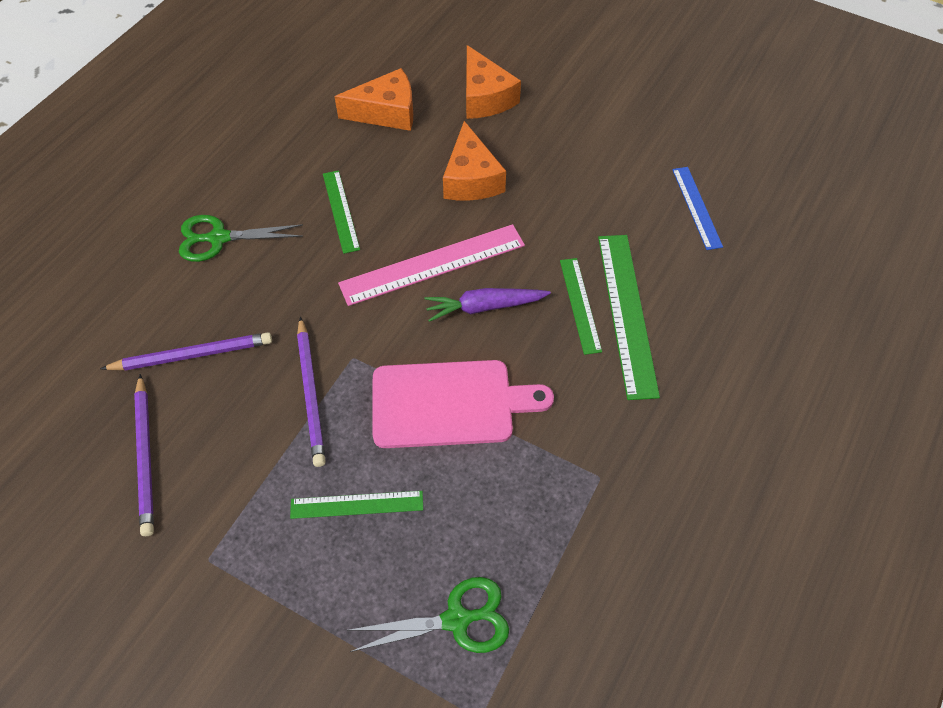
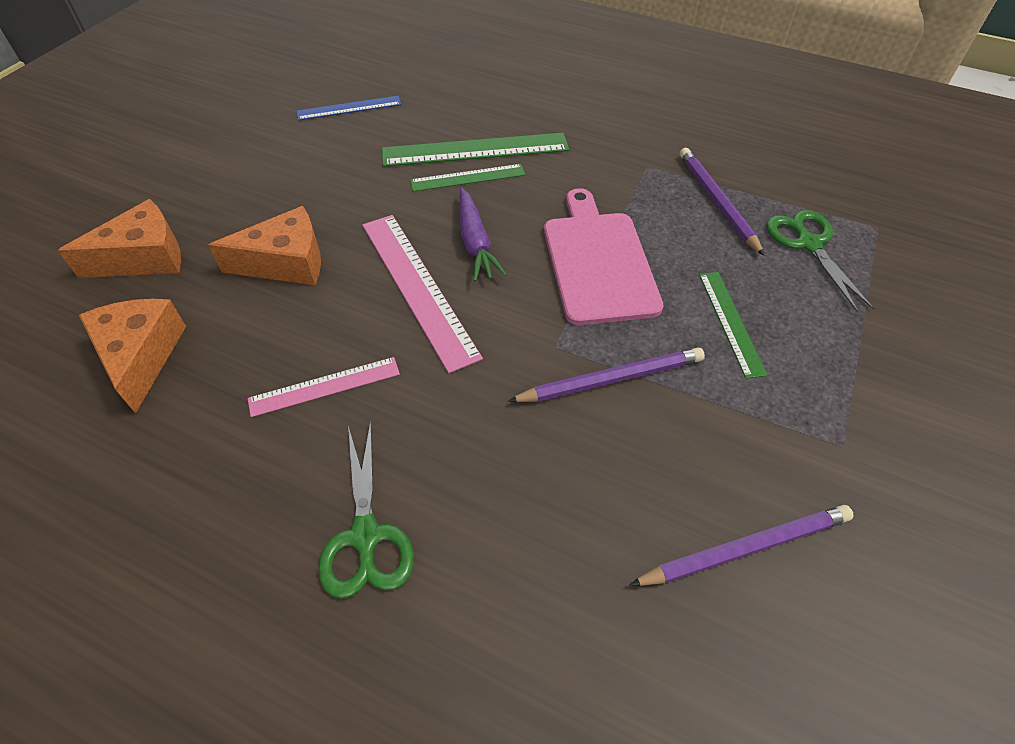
camera: 95 degrees left, 5 degrees down
(192, 354) = (579, 526): purple pencil -> purple pencil (716, 202)
(341, 211) = (325, 386): green ruler -> pink ruler

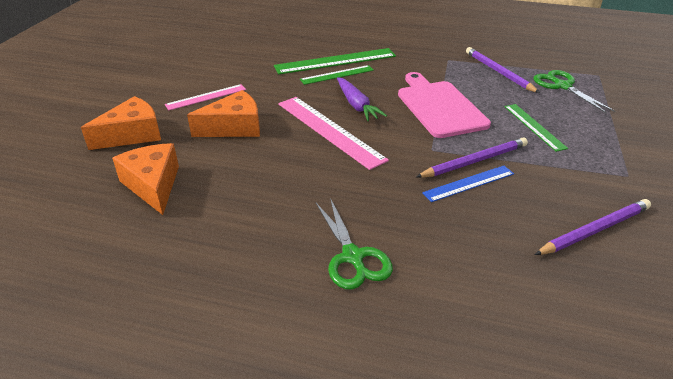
camera: 10 degrees left, 15 degrees down
(325, 386) = (290, 186): pink ruler -> pink ruler (206, 97)
(349, 108) = (242, 48): blue ruler -> blue ruler (469, 183)

